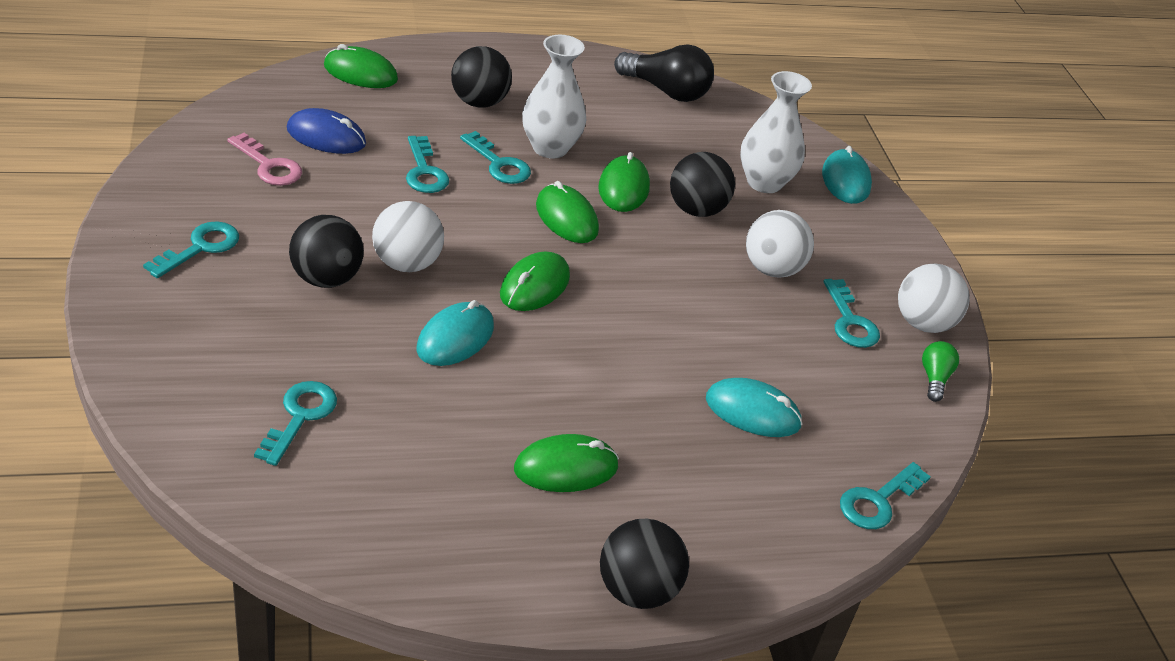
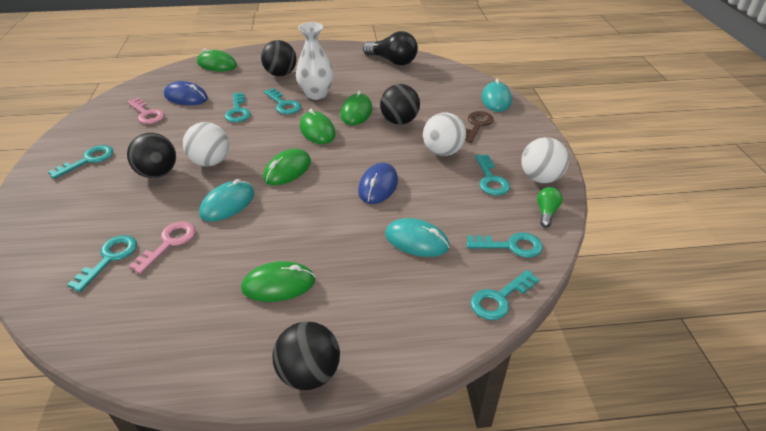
camera: 10 degrees right, 0 degrees up
(384, 397) = (169, 243): none -> pink key
(681, 322) = (378, 186): none -> blue mouse
(764, 182) = (444, 104): white vase -> none
(820, 225) = (477, 125): none -> brown key
(887, 427) = (511, 246): none -> turquoise key

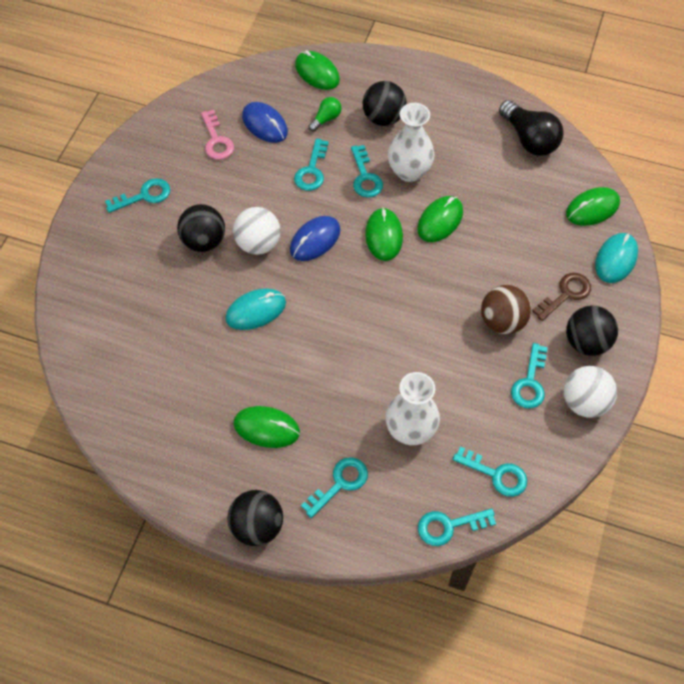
camera: 25 degrees right, 20 degrees up
(109, 258) = (137, 338): turquoise key -> turquoise key (340, 483)
(169, 243) = (190, 340): pink key -> none
(287, 170) = (329, 285): green mouse -> green mouse (592, 208)
(378, 186) = (409, 344): blue mouse -> blue mouse (315, 240)
(399, 121) = (480, 254): black ball -> black ball (586, 342)
(416, 240) = (410, 430): turquoise mouse -> white vase
(442, 152) = (502, 321): white ball -> brown ball
(546, 212) = (559, 449): green light bulb -> green light bulb (326, 119)

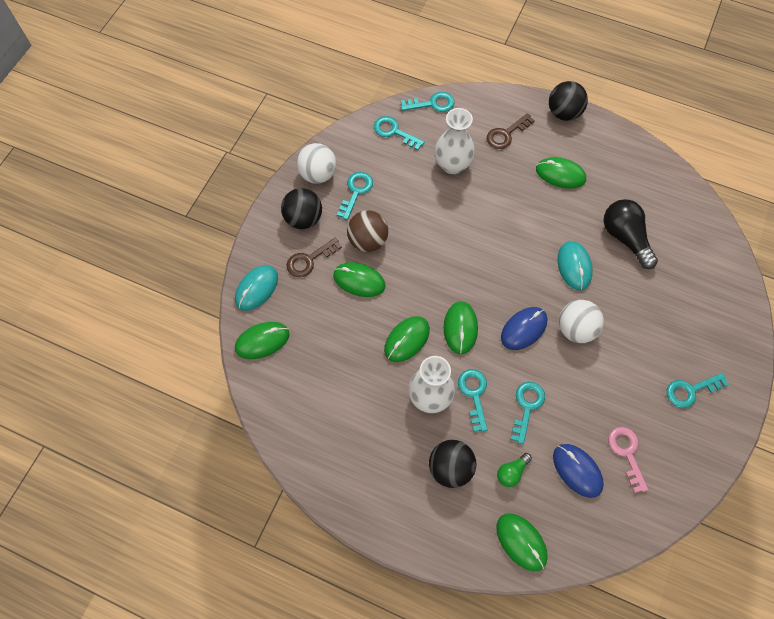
camera: 175 degrees left, 5 degrees up
(204, 241) = (626, 336): black ball -> none
(256, 311) = (574, 266): turquoise mouse -> turquoise mouse turned 75 degrees counterclockwise
(340, 483) = (506, 134): turquoise key -> brown key
(503, 276) = (359, 280): none -> green mouse
(529, 139) = (302, 427): black light bulb -> black light bulb (625, 238)

